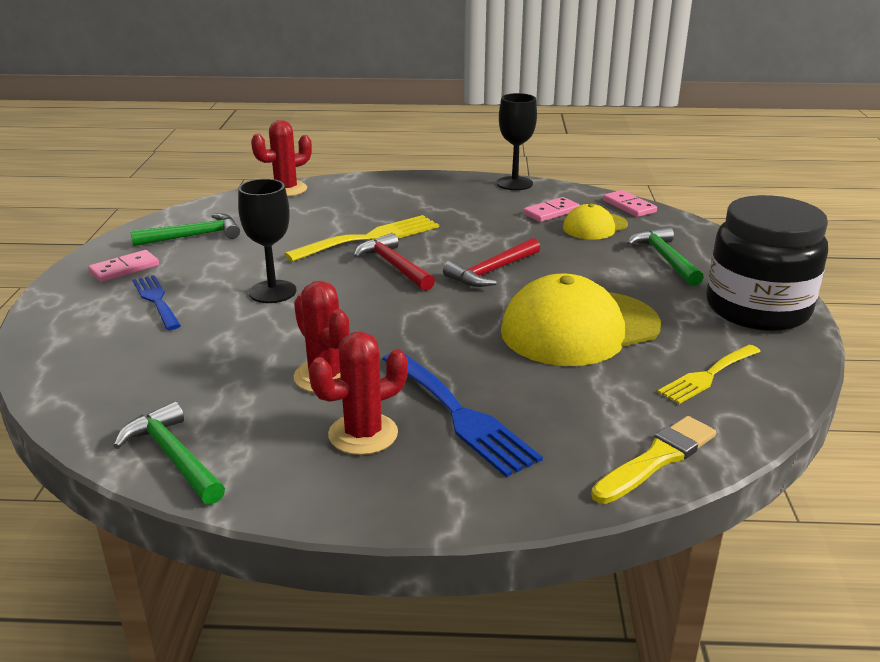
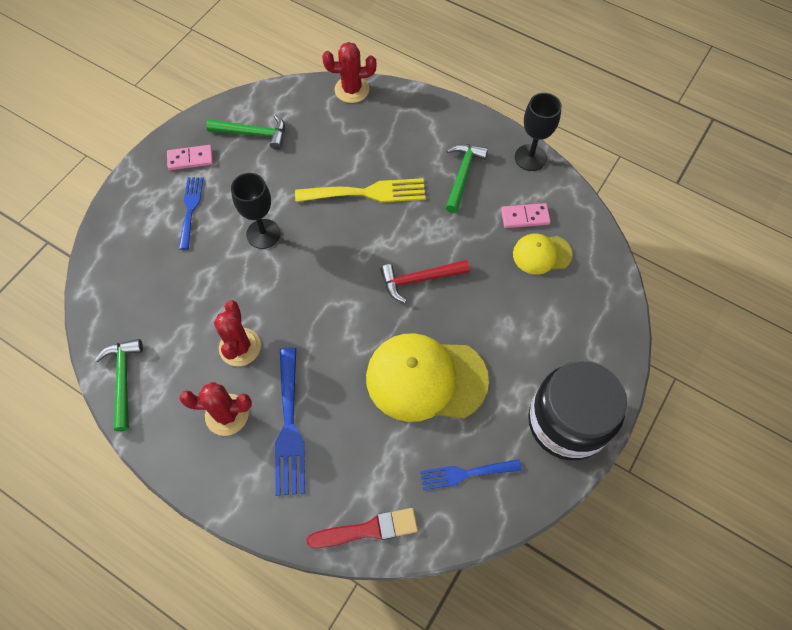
camera: 30 degrees right, 35 degrees up
(393, 266) = (359, 239): red hammer -> none
(629, 206) = (594, 237): pink domino -> none
(657, 459) = (368, 530): yellow brush -> red brush
(664, 258) = (557, 325): green hammer -> green hammer (462, 175)
(707, 376) = (465, 473): yellow fork -> blue fork

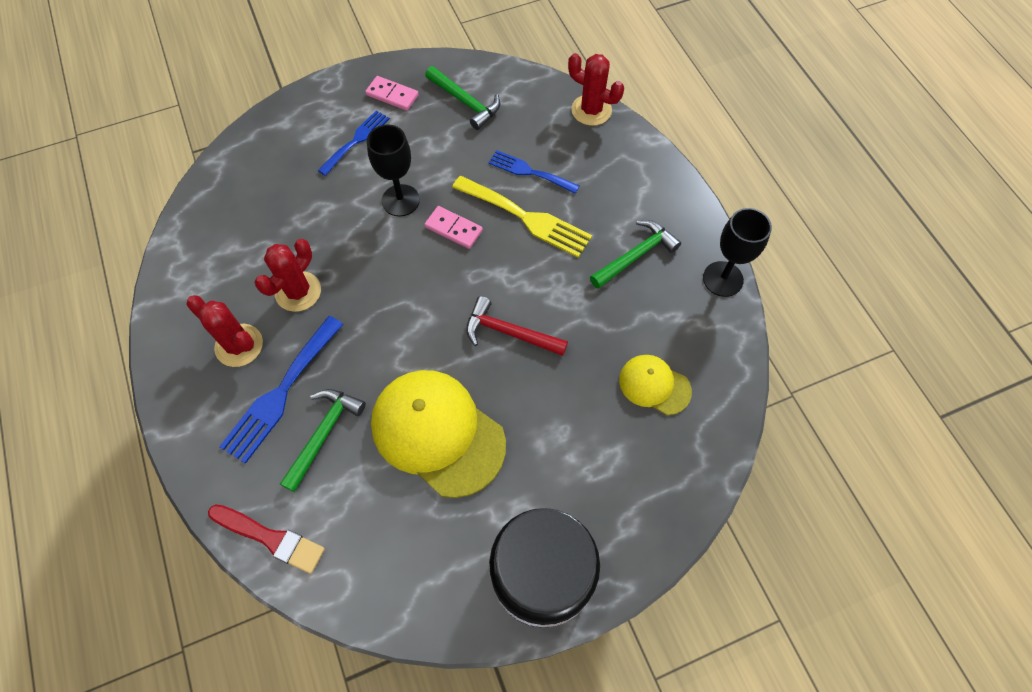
camera: 35 degrees right, 0 degrees up
(123, 380) = (183, 258): green hammer -> green hammer (324, 434)
(465, 473) = (400, 551): blue fork -> blue fork (529, 171)
(525, 217) = (667, 336): pink domino -> pink domino (454, 229)

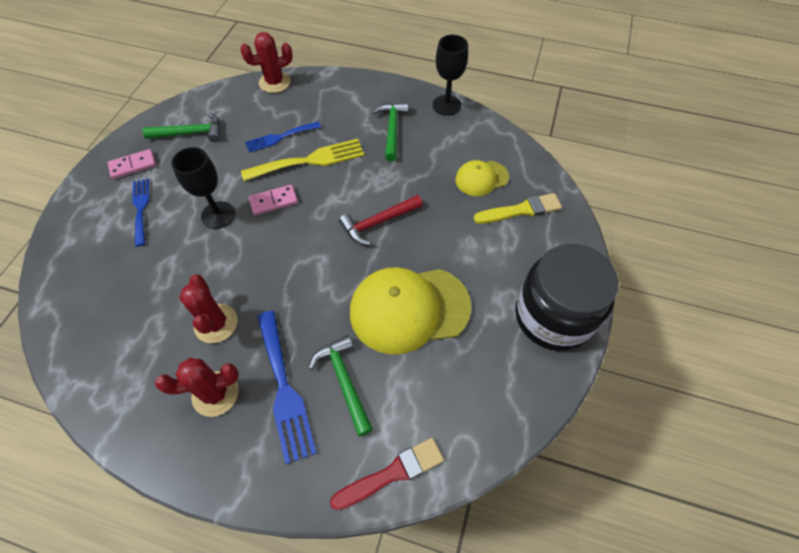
camera: 50 degrees left, 5 degrees down
(648, 453) = (521, 210): none -> yellow brush

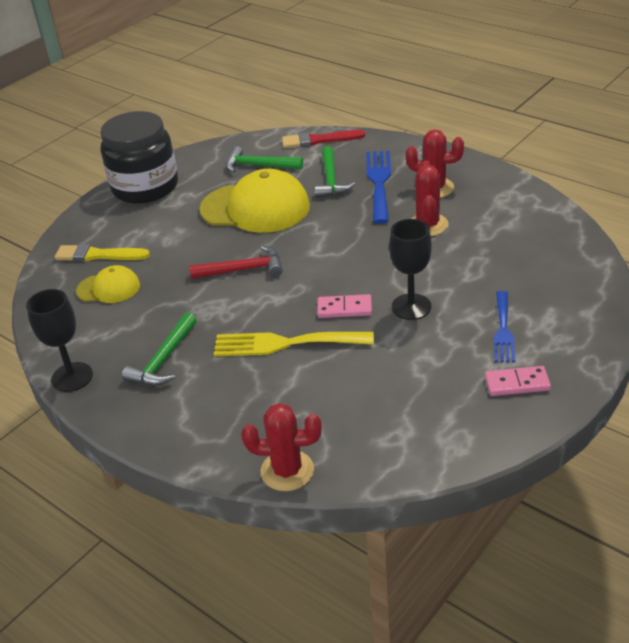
camera: 155 degrees left, 20 degrees down
(190, 133) = (433, 413): green hammer -> green hammer (258, 166)
(279, 137) = (311, 380): blue fork -> none

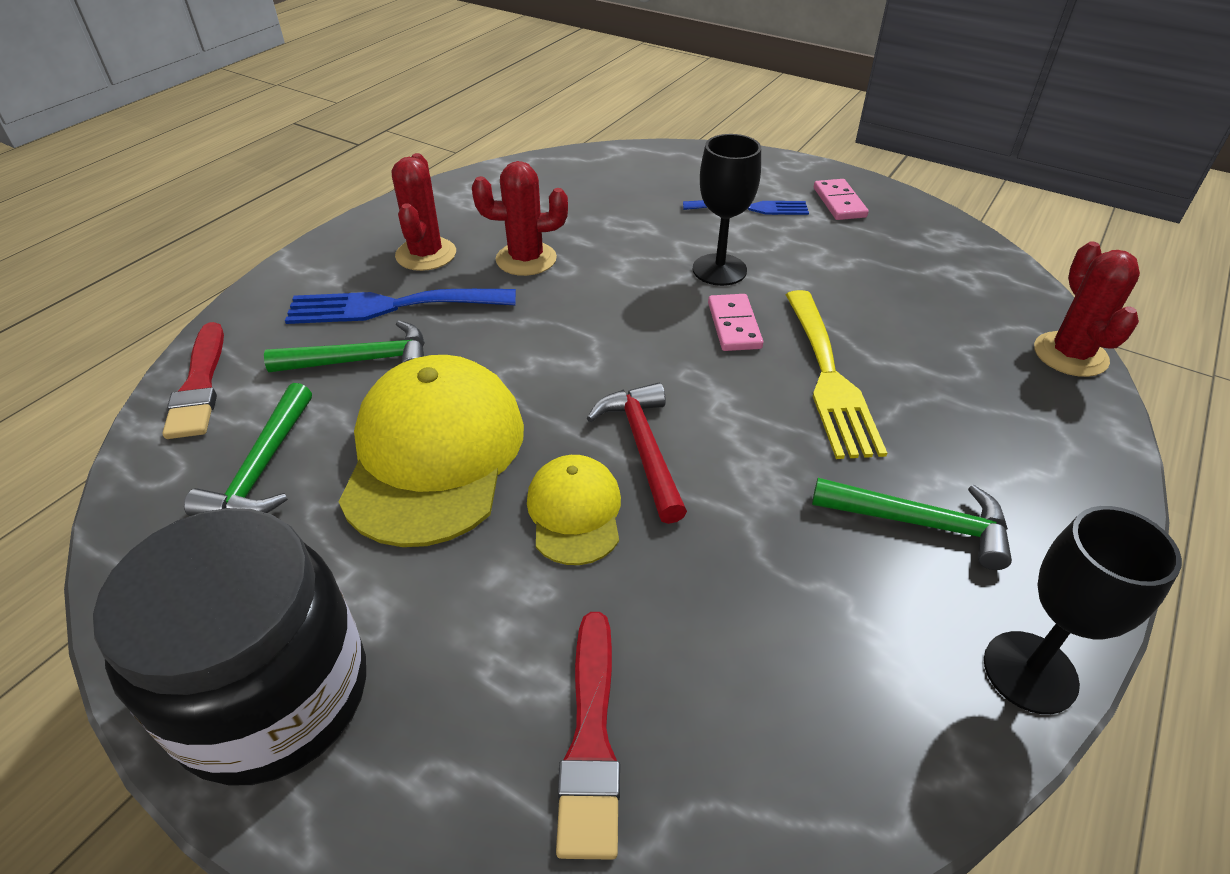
camera: 100 degrees left, 5 degrees up
(98, 255) = (591, 739): yellow brush -> red brush
(108, 288) = (725, 676): yellow cap -> yellow cap (575, 512)

